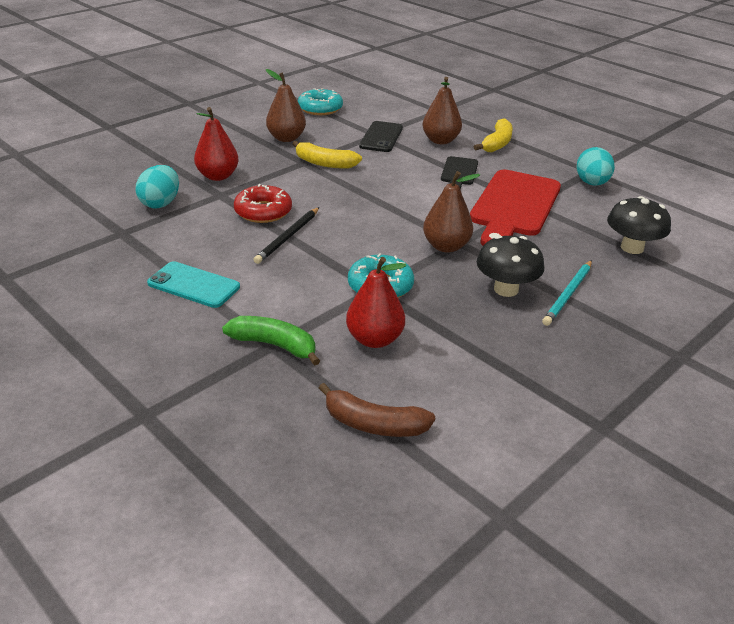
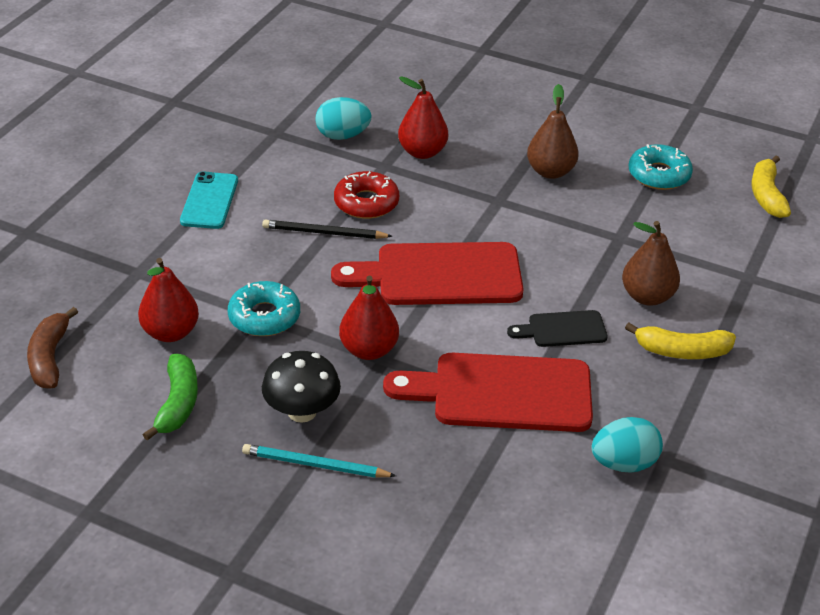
camera: 70 degrees right, 5 degrees up
(274, 345) = (138, 273): green banana -> green banana (178, 404)
(324, 163) = (507, 216): yellow banana -> yellow banana (766, 195)
(375, 201) = (439, 275): none -> red cutting board
(381, 137) = (615, 243): black phone -> none
(446, 246) = (369, 350): brown pear -> red pear
(632, 248) = (459, 517): black mushroom -> none

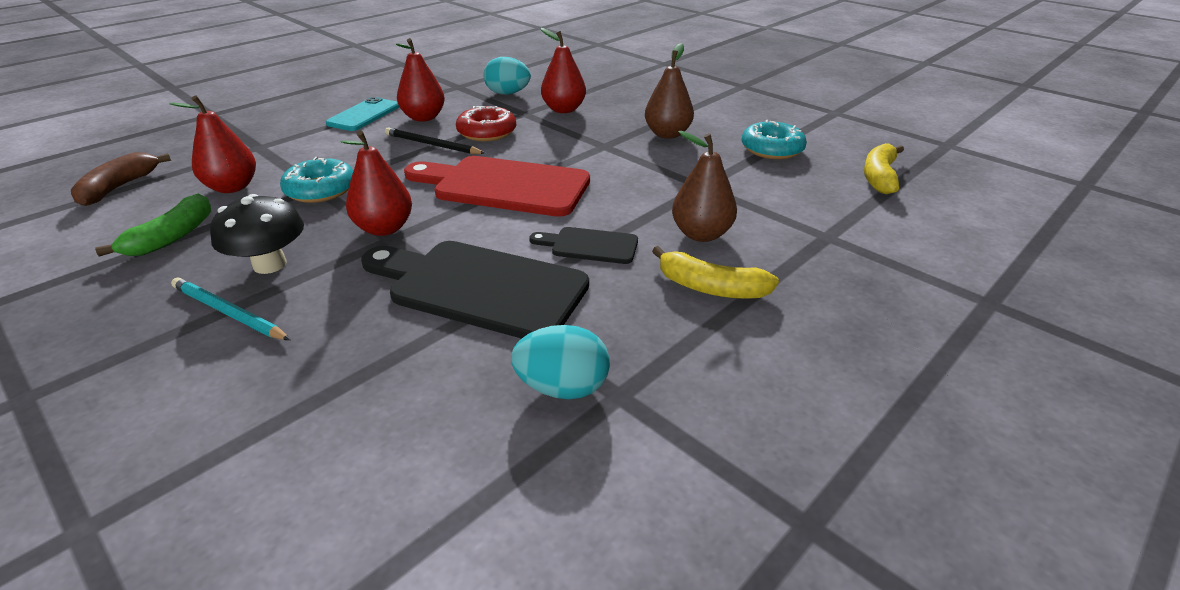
camera: 20 degrees right, 5 degrees down
(280, 193) = (424, 118): none -> red pear
(502, 393) = (480, 287): red cutting board -> black cutting board

